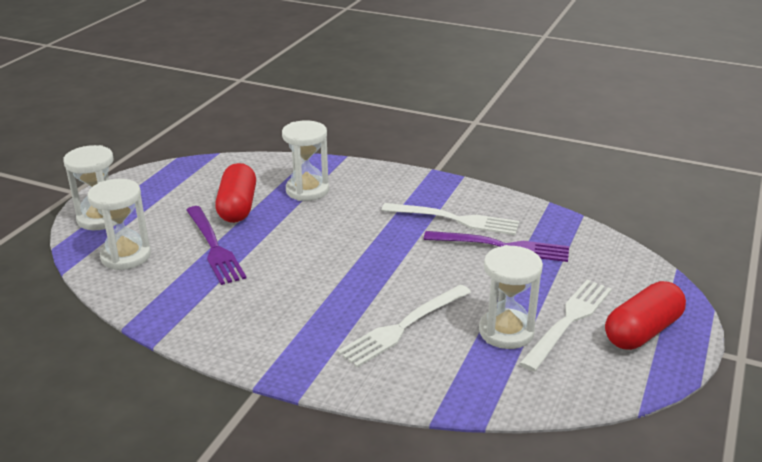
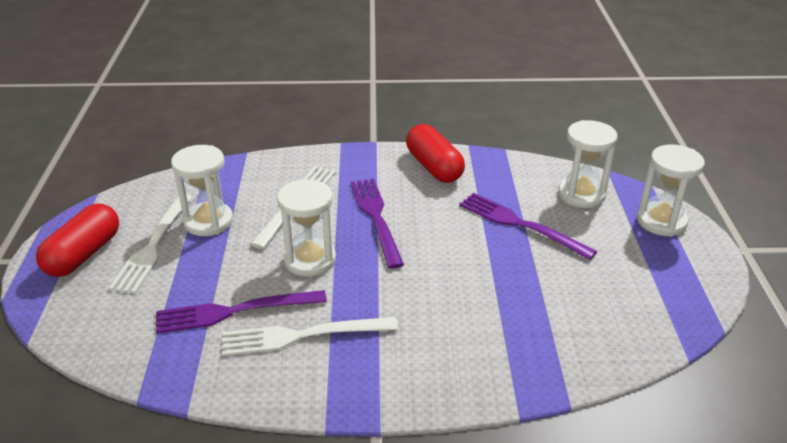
camera: 155 degrees right, 5 degrees up
(237, 207) = (555, 276): red capsule -> red capsule (434, 167)
(307, 190) = (507, 326): white hourglass -> white hourglass (310, 260)
(334, 289) = (375, 217): none -> purple fork

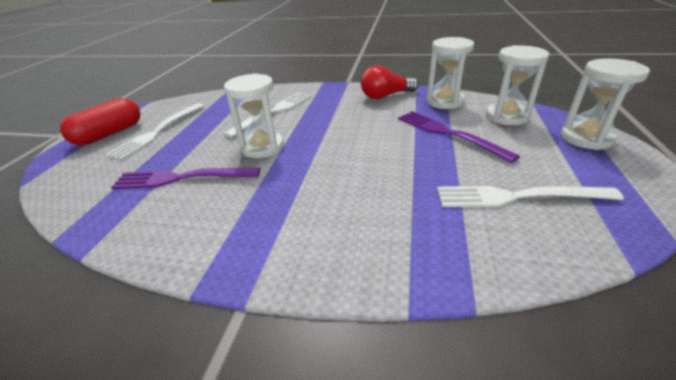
camera: 15 degrees right, 0 degrees up
(208, 221) = (205, 120): white hourglass -> white hourglass (444, 101)
(301, 336) = (221, 202): white fork -> white fork (516, 197)
(375, 217) = (328, 123): purple fork -> none
(434, 167) = (385, 96): red capsule -> red light bulb

